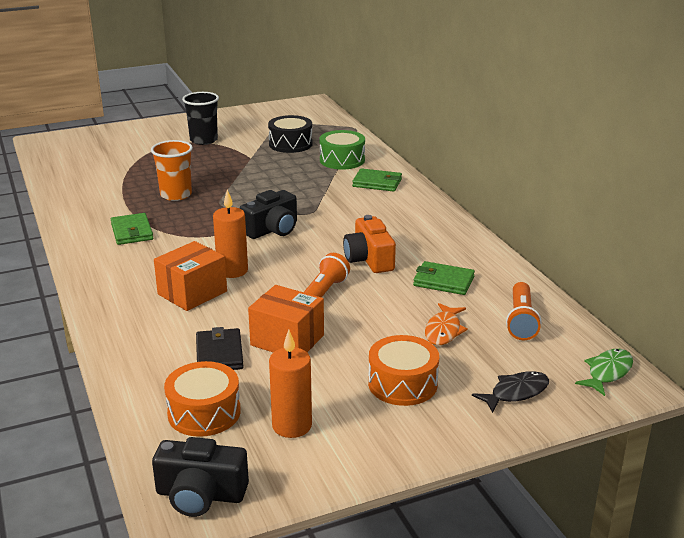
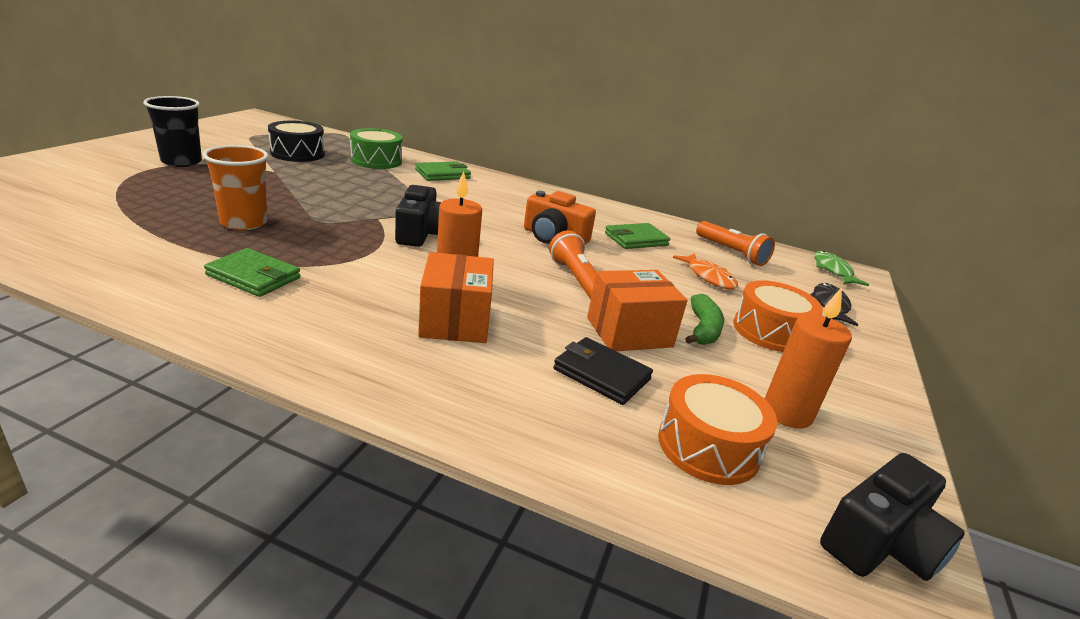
camera: 50 degrees left, 0 degrees up
(347, 360) = (703, 329): none -> green banana

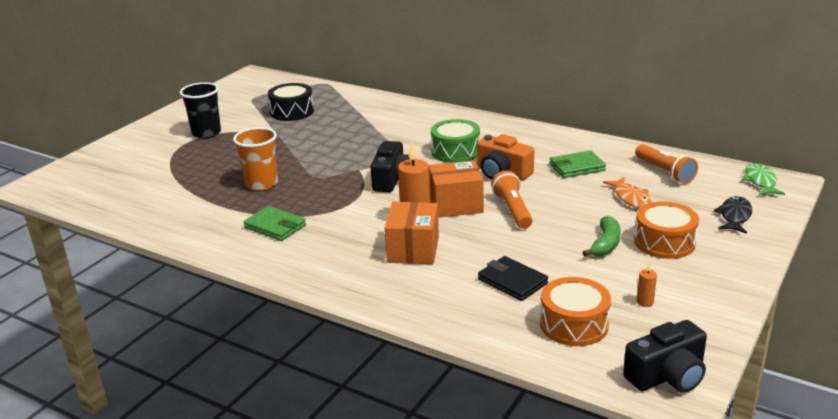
camera: 15 degrees right, 0 degrees up
(376, 160) = (357, 110): green drum -> green drum (455, 152)
(443, 174) = (414, 118): green wallet -> none
(629, 332) = (543, 250): orange box -> orange box (456, 205)
(787, 413) = (645, 302): orange candle -> orange candle, size x0.47

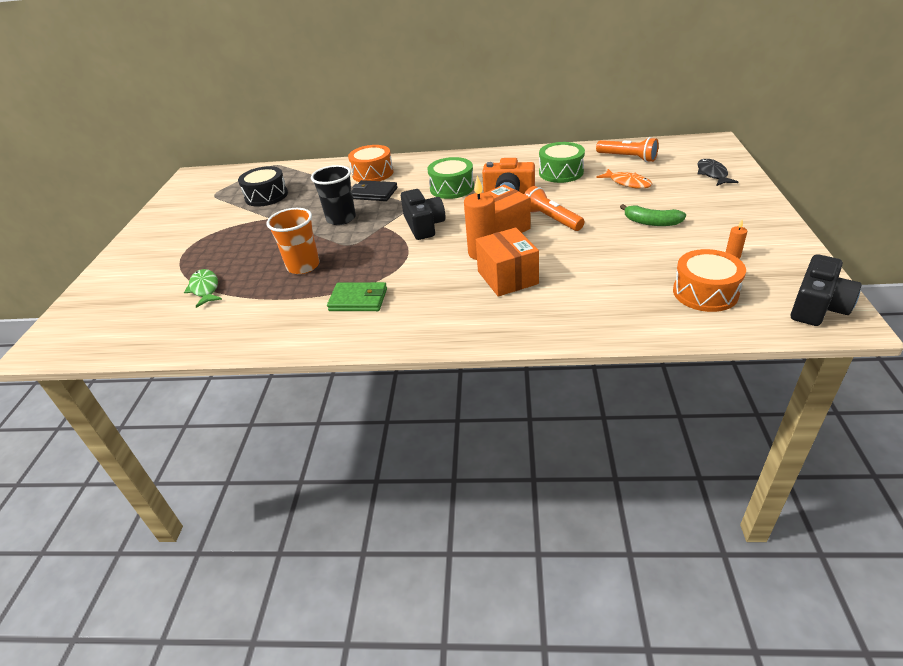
camera: 25 degrees left, 10 degrees up
(206, 133) = (197, 237): black cup -> black cup (341, 219)
(512, 281) = (618, 275): black wallet -> black wallet (374, 193)
(577, 167) = (561, 172): green wallet -> green drum
(605, 244) = (651, 222): green banana -> green banana turned 120 degrees clockwise
(664, 242) = (690, 207): orange drum -> orange drum (372, 173)
(760, 181) = (698, 146): green fish -> green fish (205, 289)

